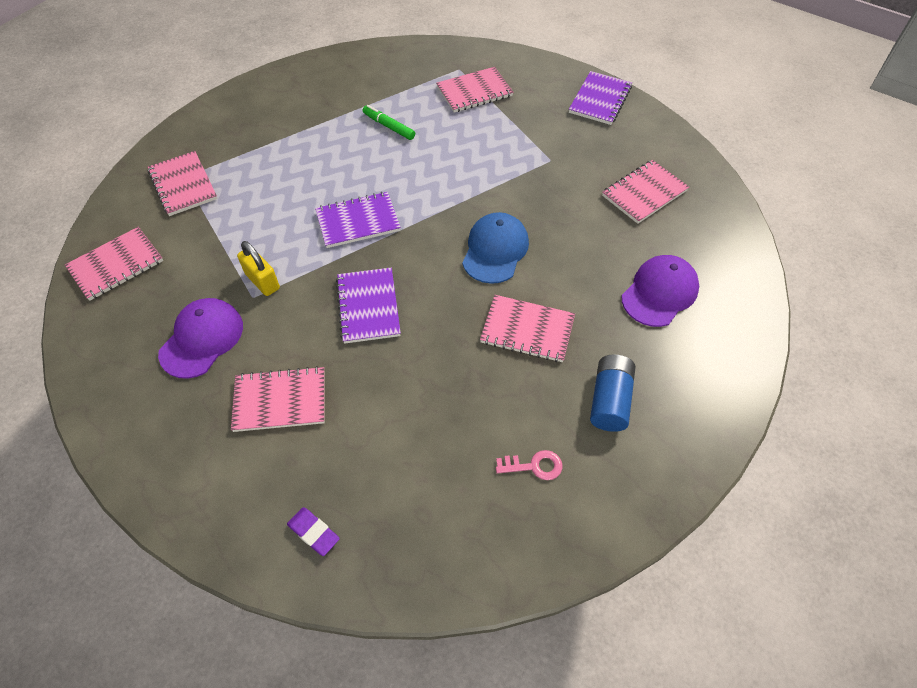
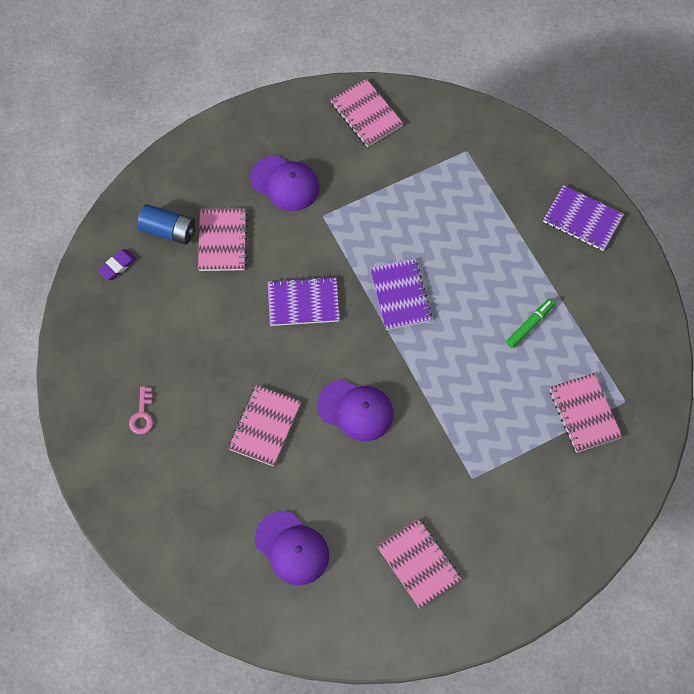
camera: 95 degrees right, 10 degrees up
(183, 185) = (456, 151): pink notebook -> none
(262, 281) = (338, 222): yellow padlock -> none
(495, 250) = (356, 410): blue cap -> purple cap
(600, 100) = (567, 548): purple notebook -> purple notebook (582, 219)
(609, 400) = (189, 481): blue battery -> blue battery (168, 230)

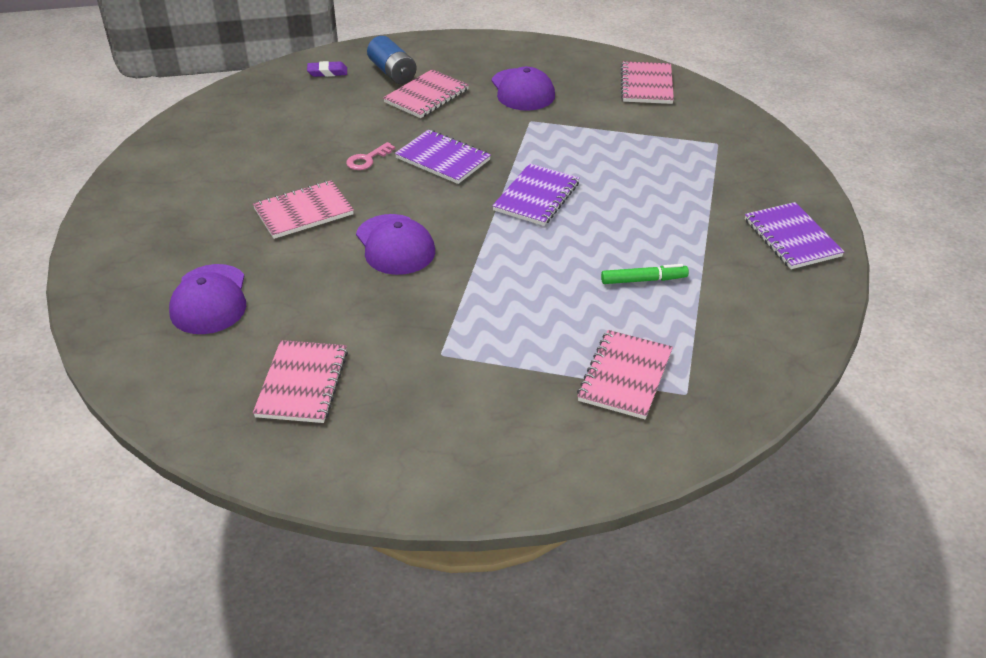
camera: 40 degrees right, 25 degrees down
(142, 415) = (222, 154): pink key -> pink key (367, 159)

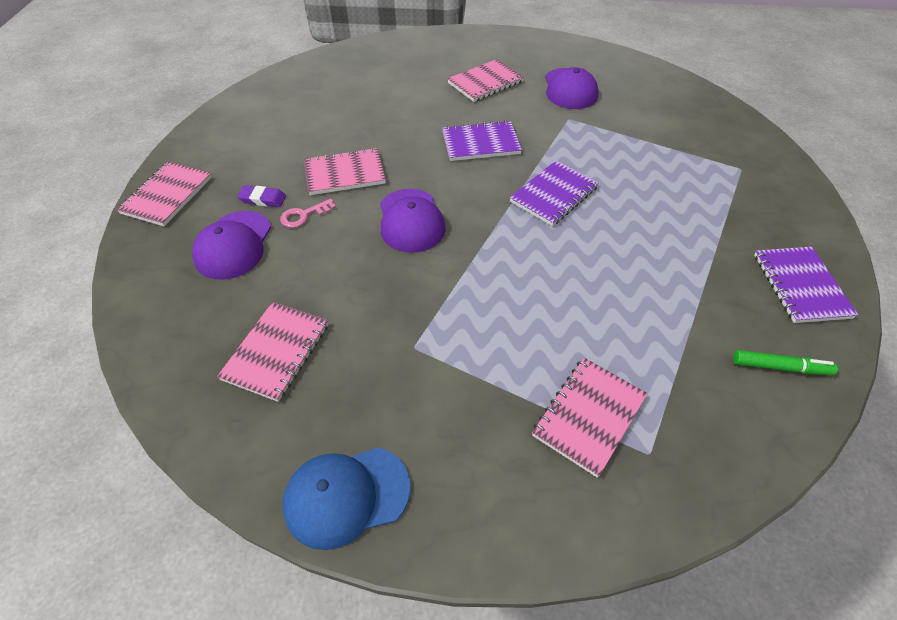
camera: 15 degrees right, 10 degrees up
(327, 72) = (411, 50): purple eraser -> purple eraser (263, 199)
(367, 159) = (416, 133): pink key -> pink key (303, 215)
(392, 72) = (464, 58): blue battery -> none
(422, 480) = (346, 496): none -> blue cap
(443, 159) = (480, 143): purple notebook -> purple notebook turned 60 degrees counterclockwise
(643, 280) = (635, 304): green marker -> green marker (780, 367)
(646, 85) = (684, 100): pink notebook -> pink notebook (167, 195)

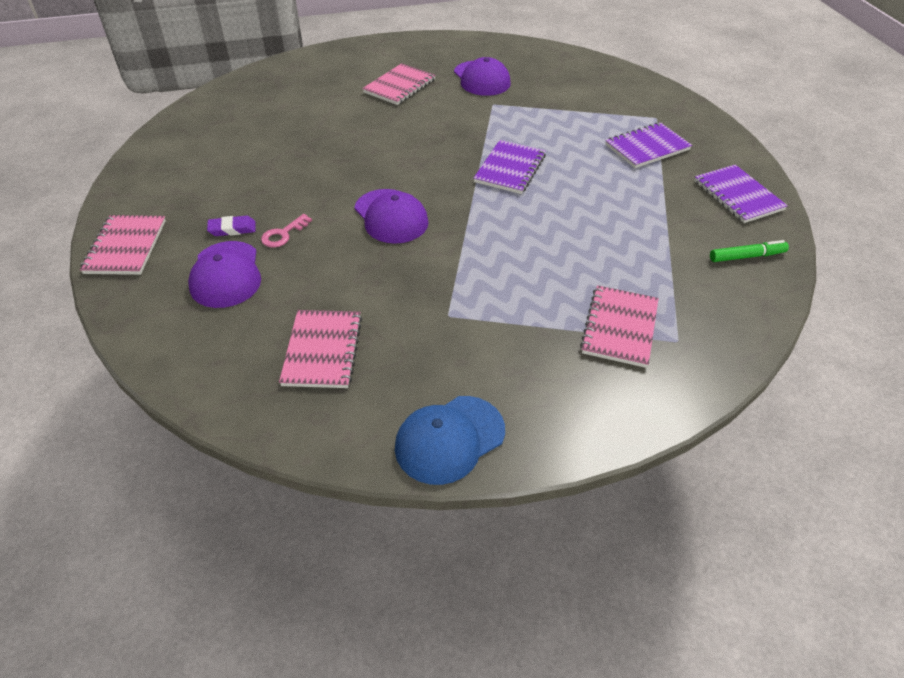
camera: 20 degrees left, 5 degrees down
(345, 173) = (304, 190): pink notebook -> none
(480, 143) = (422, 139): purple notebook -> purple notebook (647, 147)

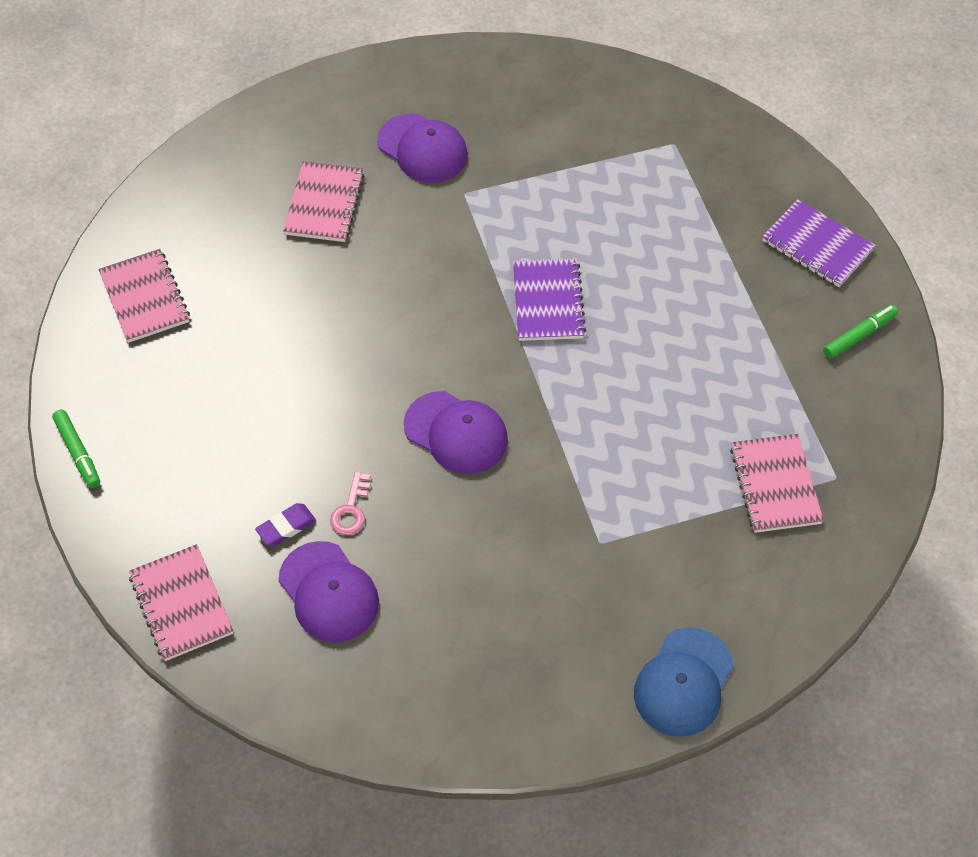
camera: 25 degrees left, 10 degrees up
(146, 152) = (78, 452): none -> green marker
(322, 350) = (501, 640): pink notebook -> pink notebook (145, 298)
(647, 147) = (686, 202): purple notebook -> none

